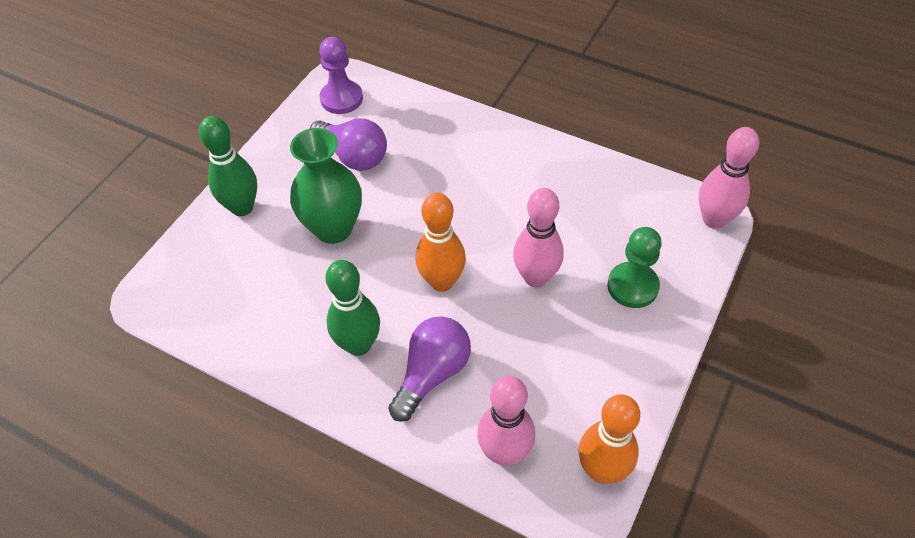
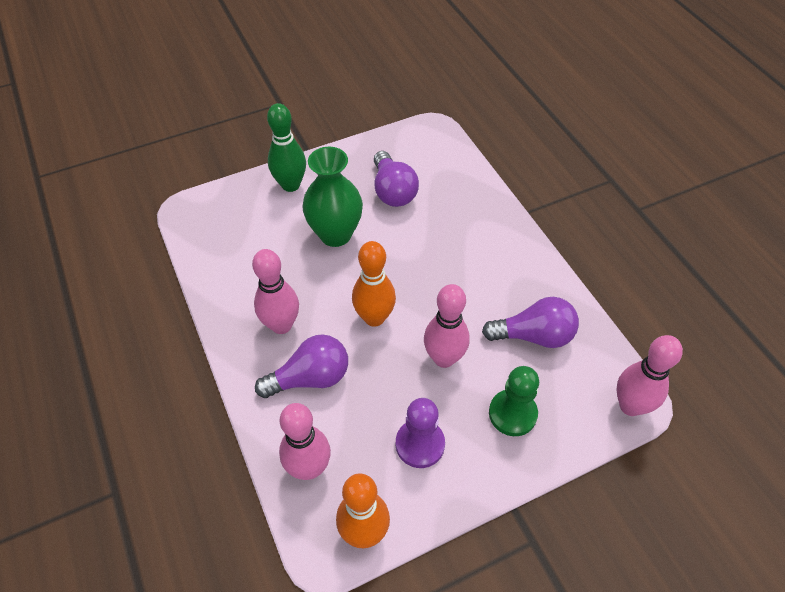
camera: 35 degrees right, 0 degrees up
(341, 99) = (420, 145): purple pawn -> purple pawn (420, 444)
(358, 345) = (281, 325): green bowling pin -> pink bowling pin
(592, 210) = (534, 335): none -> purple light bulb

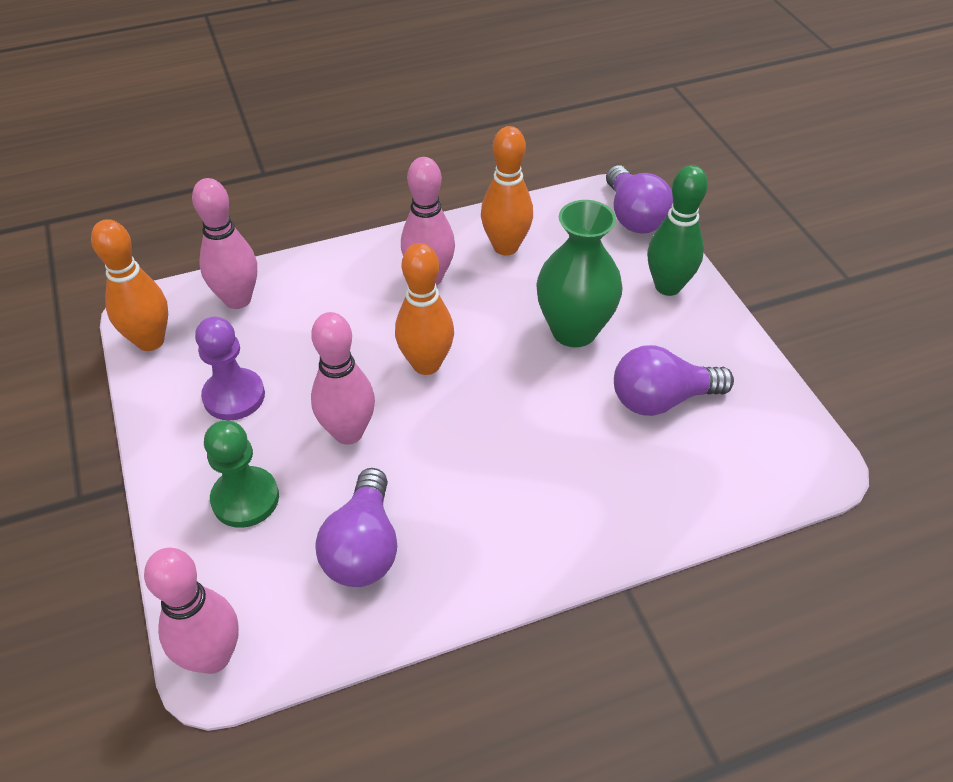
camera: 95 degrees right, 5 degrees down
(245, 277) = (505, 247): none -> orange bowling pin
(310, 378) = (349, 302): purple light bulb -> purple light bulb (633, 216)

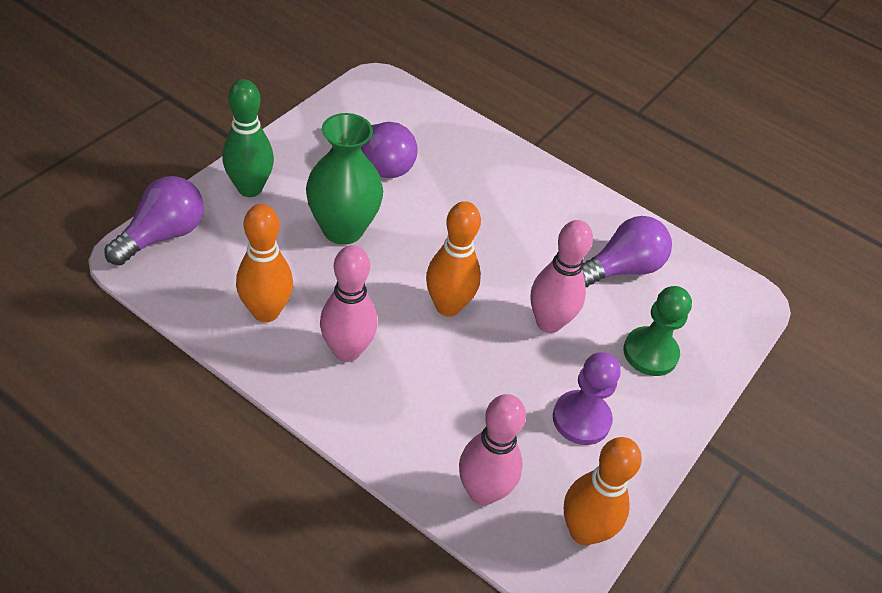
camera: 130 degrees left, 0 degrees up
(213, 657) = (749, 304): pink bowling pin -> none

